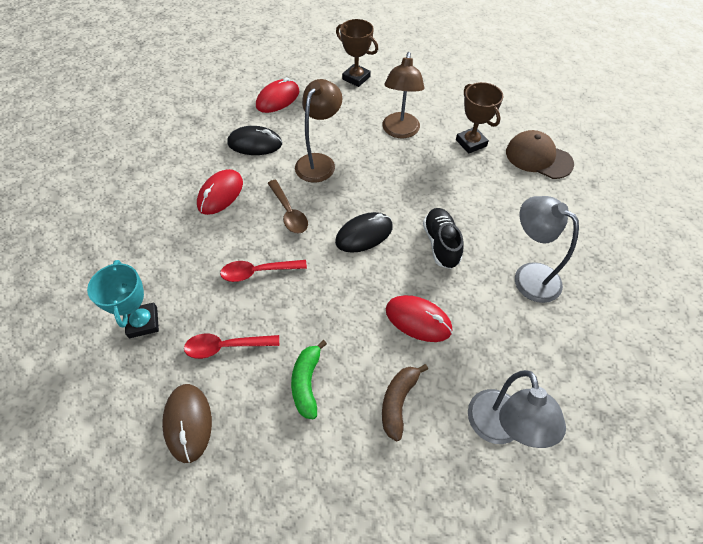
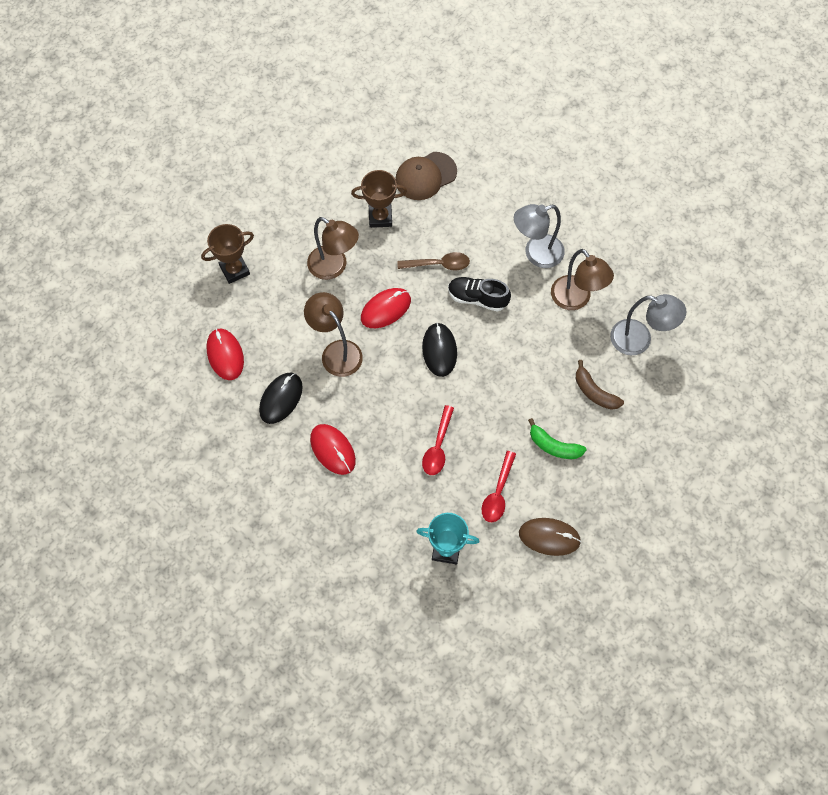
camera: 65 degrees left, 10 degrees up
(289, 212) = (385, 400): brown spoon -> brown spoon (439, 264)
(418, 320) = (537, 348): red mouse -> red mouse (386, 309)
(502, 335) = (576, 299): none -> brown lamp

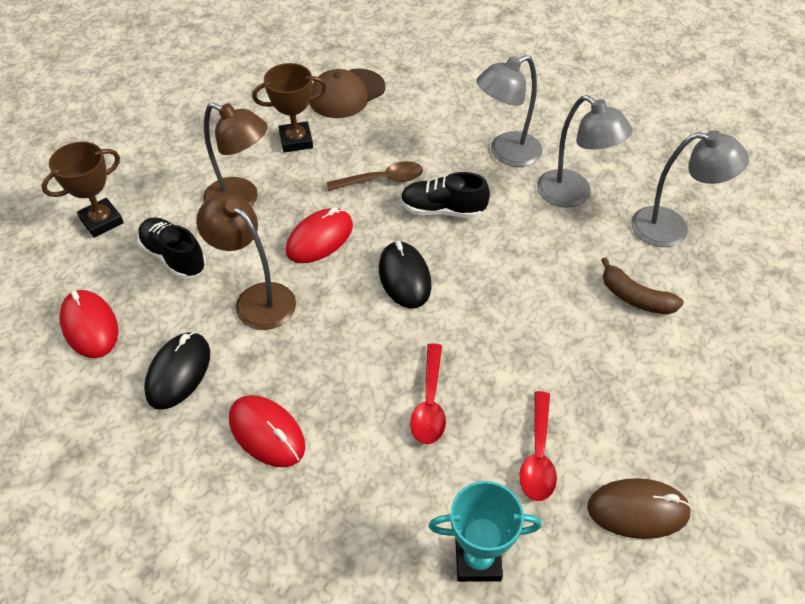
camera: 10 degrees left, 15 degrees down
(283, 309) = (174, 257): none -> black shoe
(554, 446) = (601, 376): green banana -> none
(576, 299) = (573, 195): brown lamp -> grey lamp

